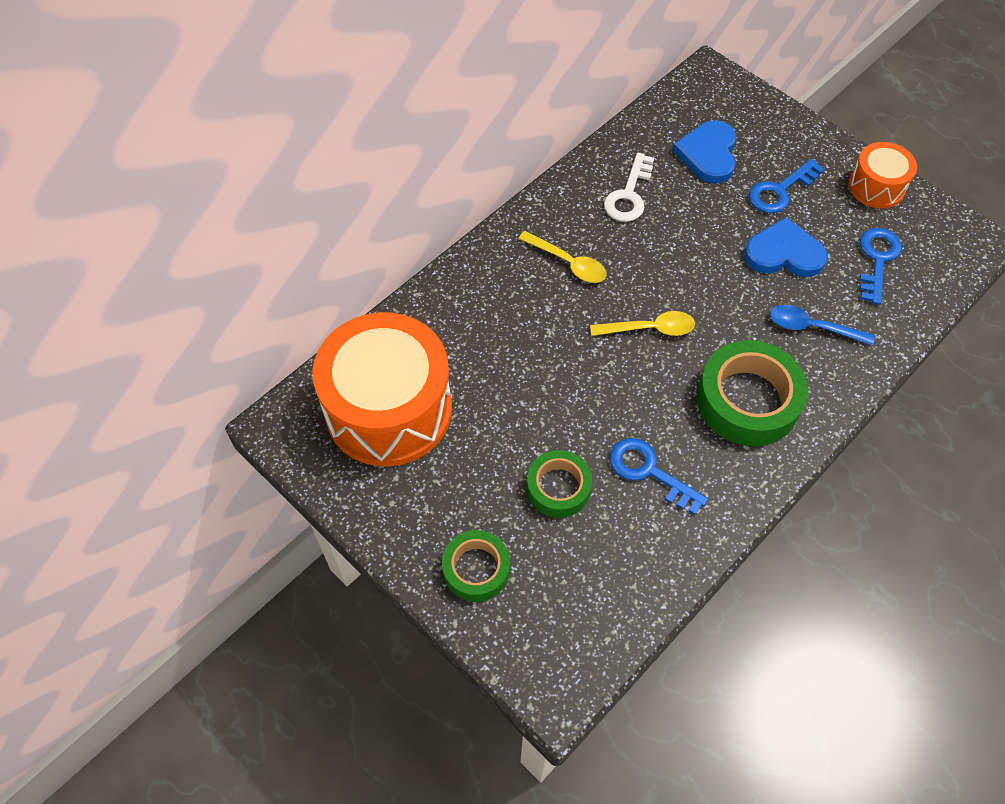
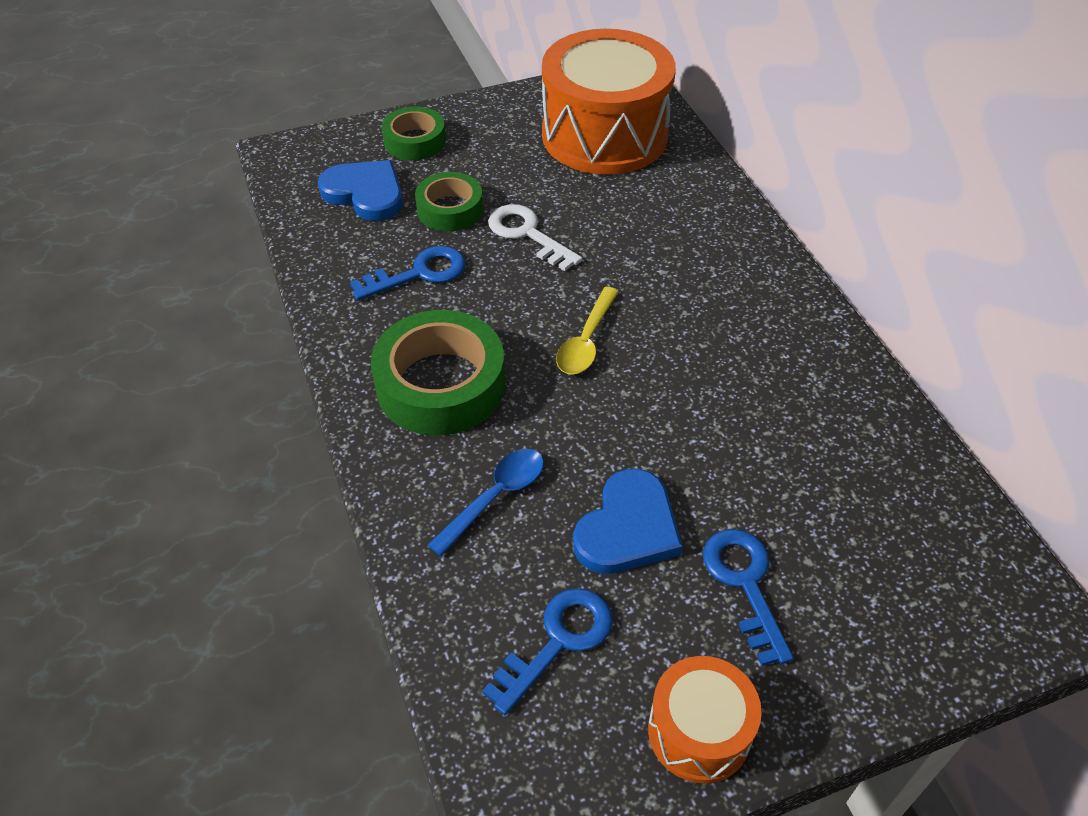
camera: 115 degrees right, 10 degrees down
(568, 263) = (718, 308): yellow spoon -> none
(629, 195) = (805, 404): white key -> white key (527, 234)
(708, 154) = (853, 527): blue heart -> blue heart (365, 193)
(877, 260) = (558, 641): blue key -> blue key turned 90 degrees counterclockwise

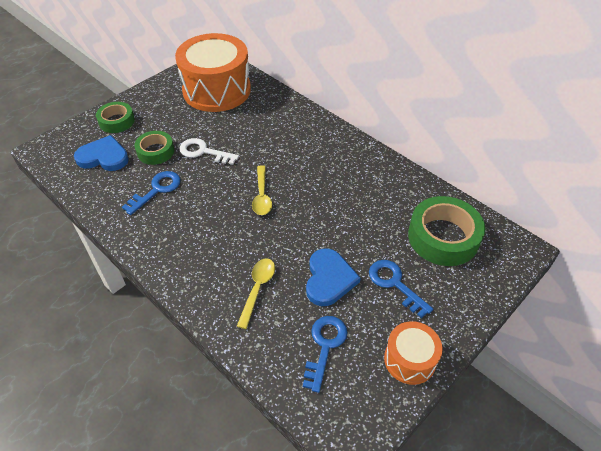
camera: 25 degrees left, 0 degrees up
(440, 384) = (199, 243): green tape -> green tape (443, 237)
(495, 497) = (257, 289): blue spoon -> yellow spoon

